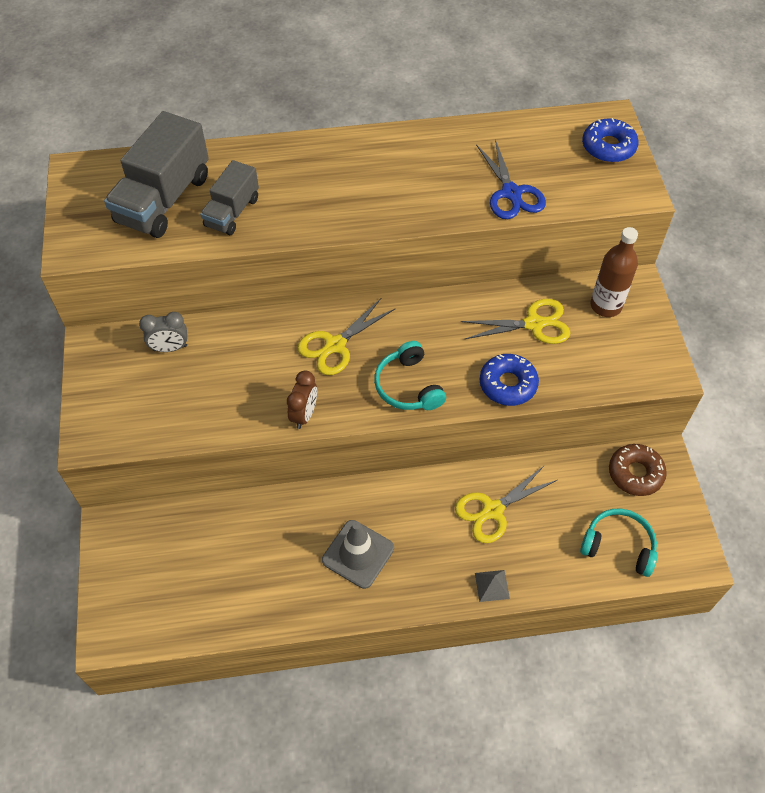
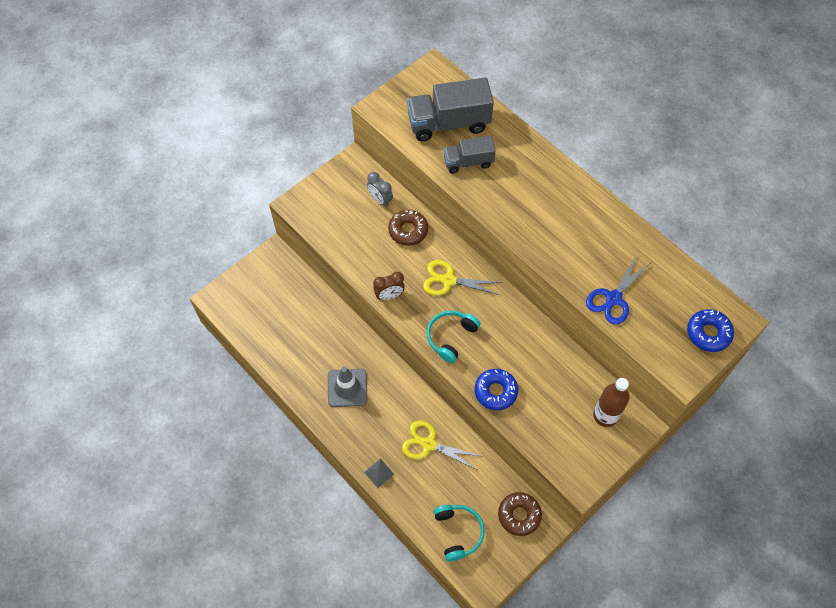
camera: 55 degrees right, 5 degrees up
(237, 345) = (408, 231): none -> brown donut
(534, 324) = (554, 380): yellow scissors -> none

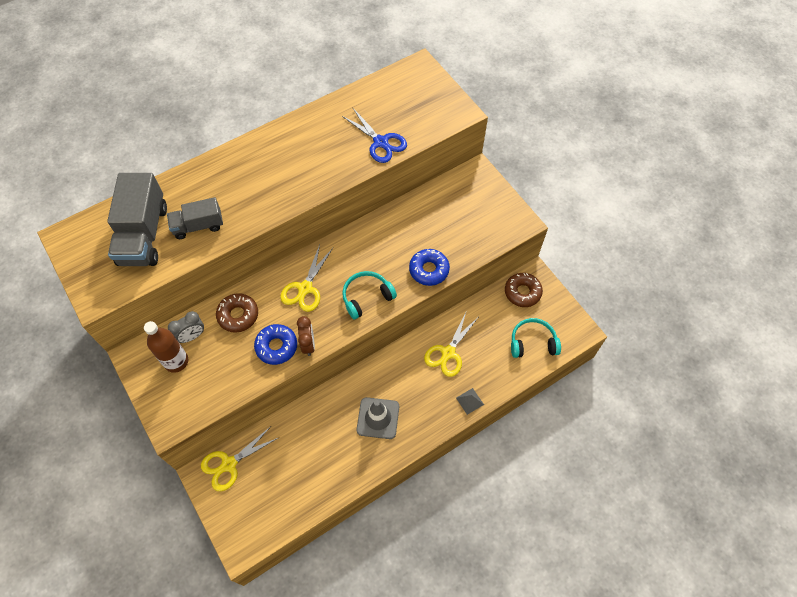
camera: 80 degrees left, 0 degrees up
(286, 272) = (229, 464): none -> yellow scissors
(450, 337) = (366, 297): turquoise headphones -> turquoise headphones turned 105 degrees clockwise
(468, 162) = (198, 226): grey truck -> grey truck turned 75 degrees clockwise
(605, 415) = (465, 193): brown bottle -> brown bottle (176, 361)
(708, 333) = (427, 87): blue donut -> blue donut (276, 346)

